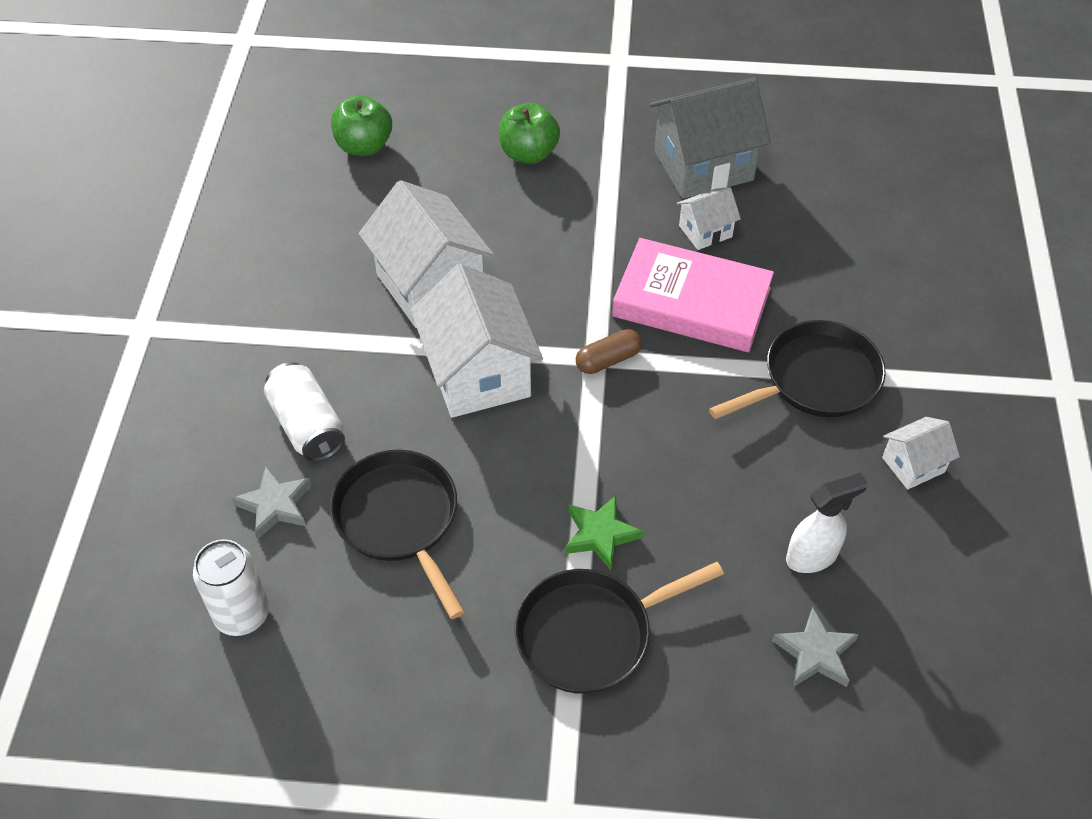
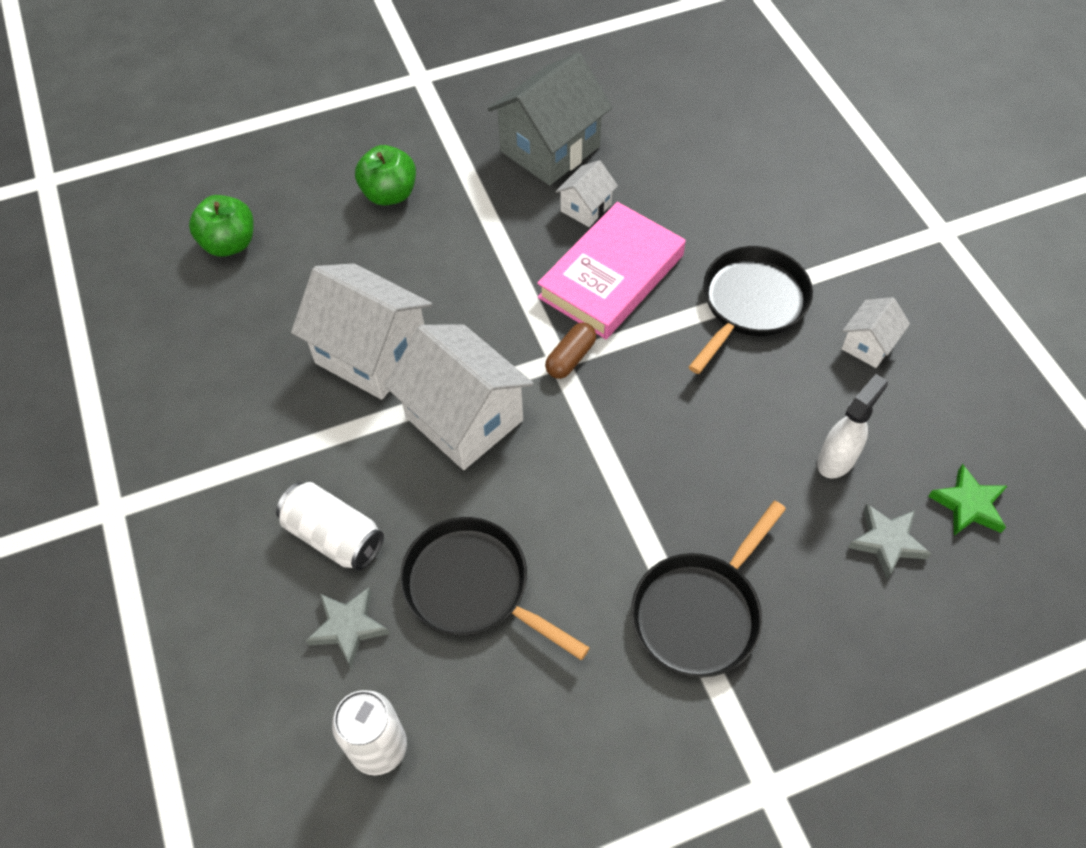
camera: 25 degrees left, 5 degrees up
(600, 535) = (656, 520): green star -> green star (968, 505)
(691, 302) = (611, 276): pink book -> pink book turned 45 degrees counterclockwise

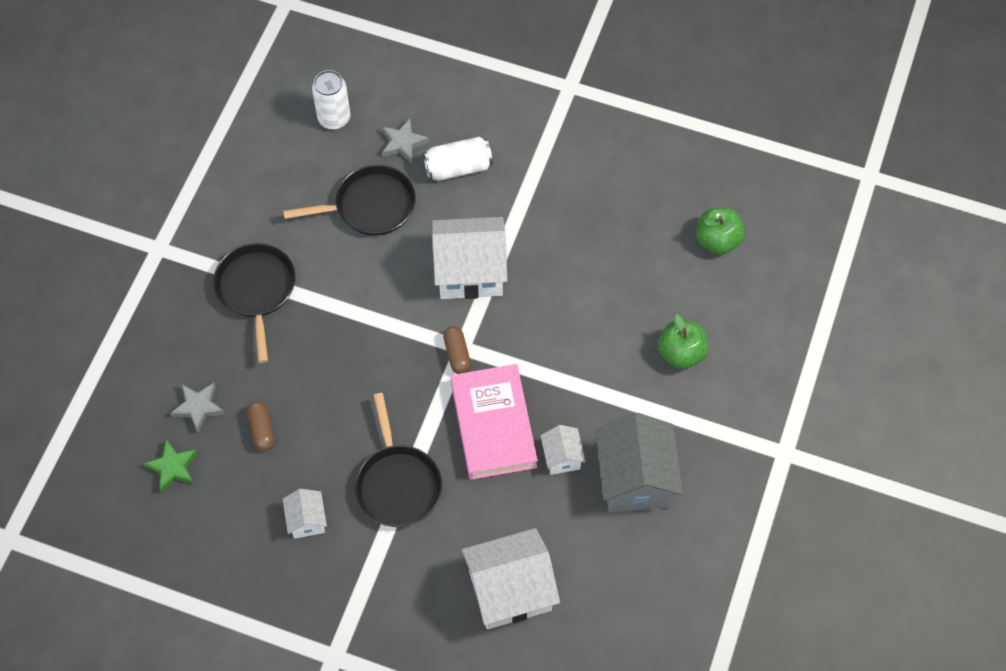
camera: 130 degrees right, 5 degrees up
(371, 354) = (559, 258): white house -> white house (510, 590)
(837, 459) = (262, 430): white spray bottle -> brown capsule

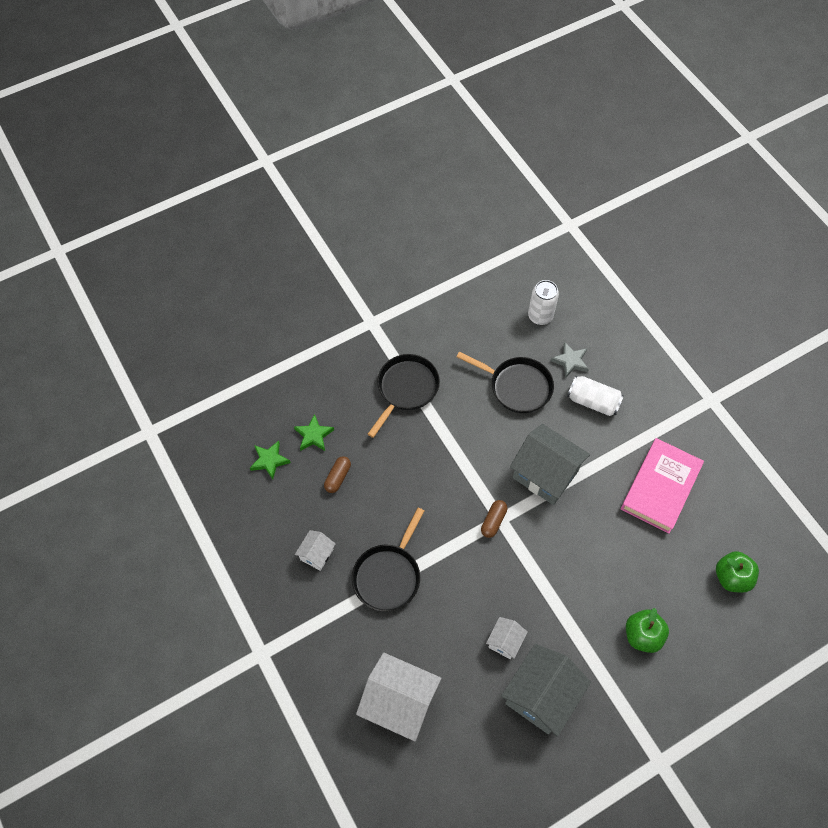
camera: 40 degrees right, 0 degrees up
(198, 407) = (313, 435): grey star -> green star
(470, 272) = (545, 474): white house -> grey house
(493, 425) = (478, 585): pink book -> pink book (660, 487)

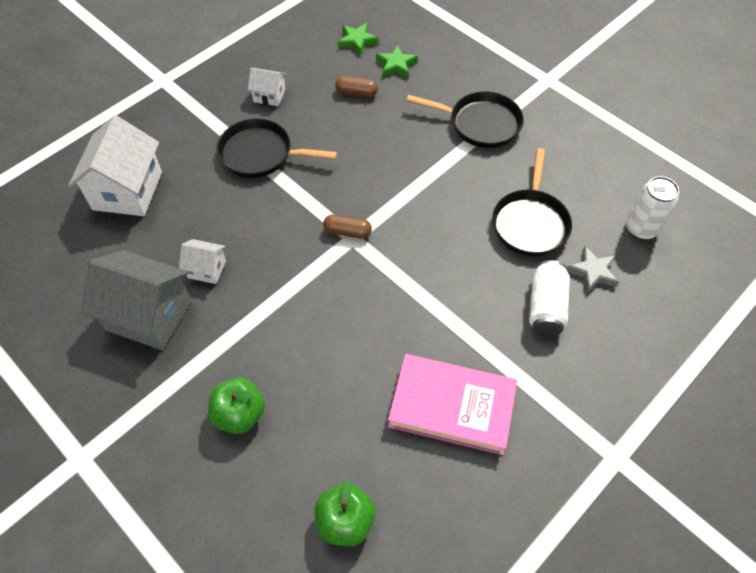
camera: 75 degrees right, 5 degrees down
(545, 474) = (424, 272): grey house -> none

